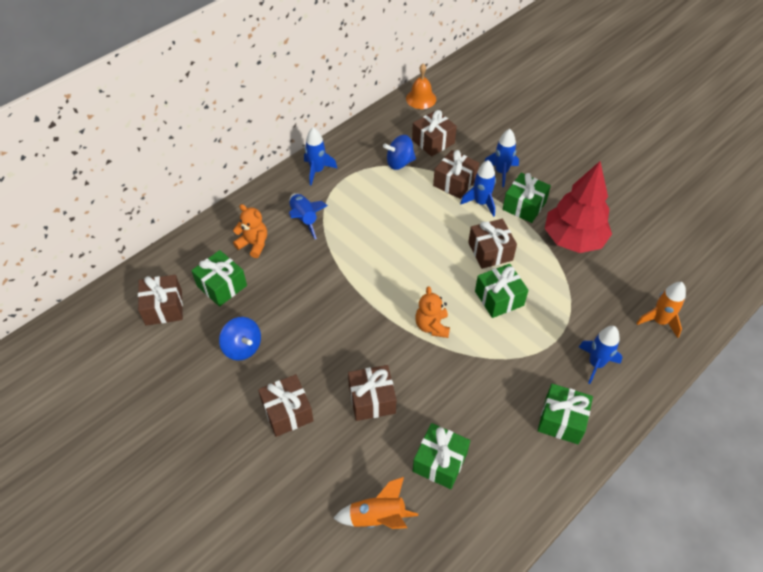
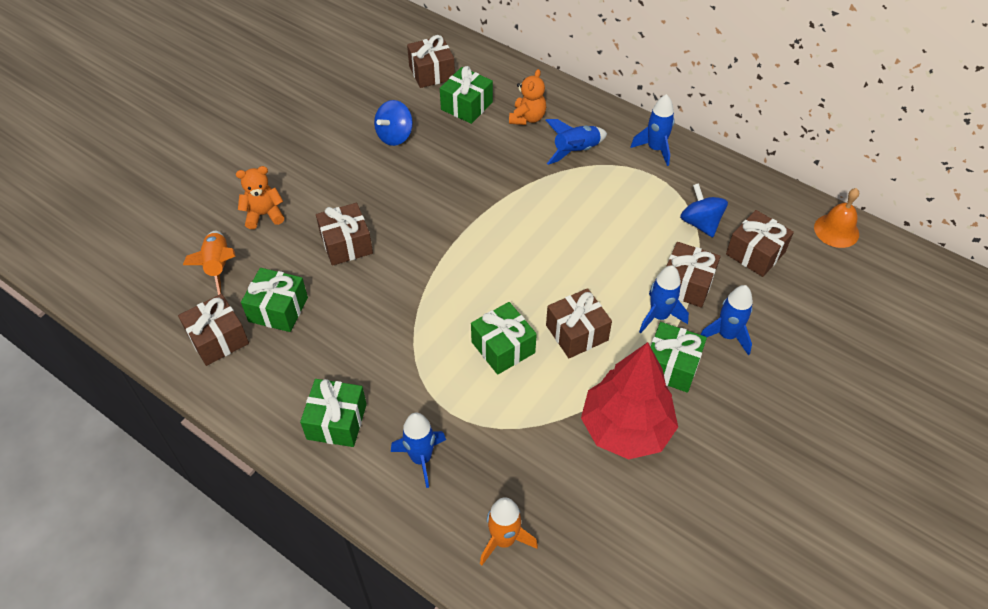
camera: 80 degrees right, 0 degrees up
(287, 412) = (326, 182): brown gift -> brown gift (218, 339)
(432, 326) = (448, 285): orange teddy bear -> orange teddy bear (264, 215)

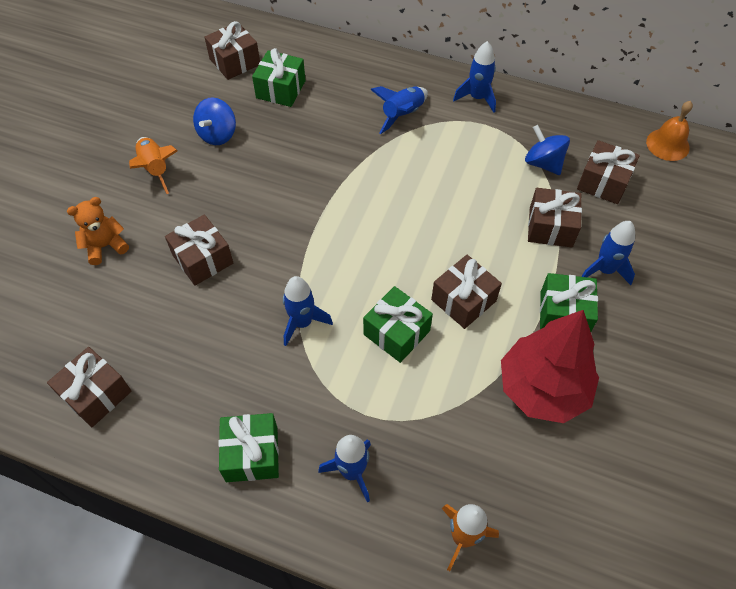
camera: 15 degrees left, 5 degrees up
(218, 266) = (72, 313): orange rocket -> orange rocket (155, 169)
(278, 309) = (152, 346): green gift -> none
(527, 118) = (345, 90): orange teddy bear -> none
(659, 316) = (536, 265): blue rocket -> blue rocket (302, 323)

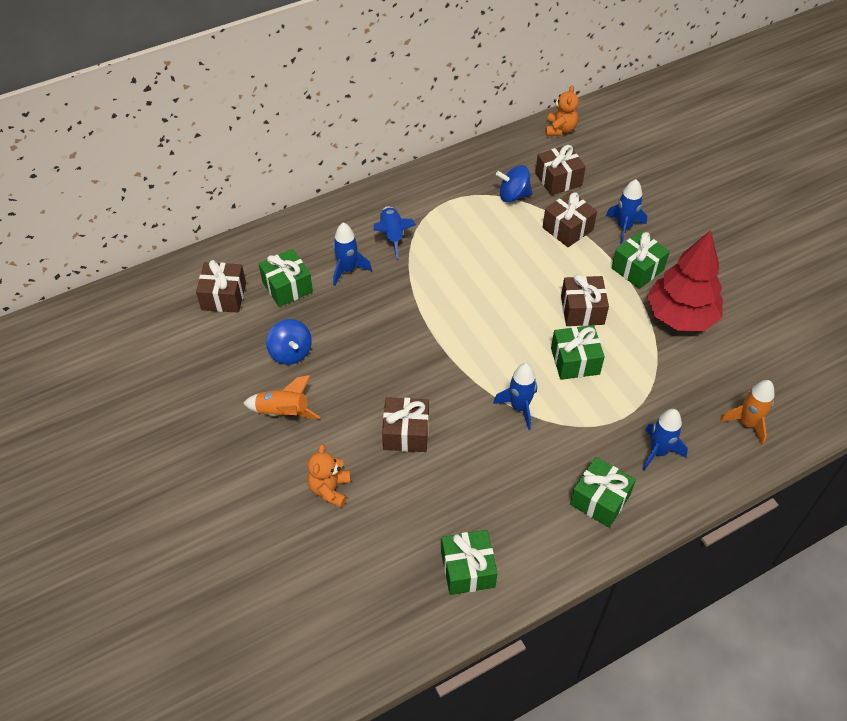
camera: 50 degrees left, 5 degrees down
(96, 394) = (468, 569): brown gift -> green gift
(477, 98) = (421, 187): blue rocket -> blue rocket (347, 270)
(667, 144) = (560, 129): orange bell -> orange teddy bear

